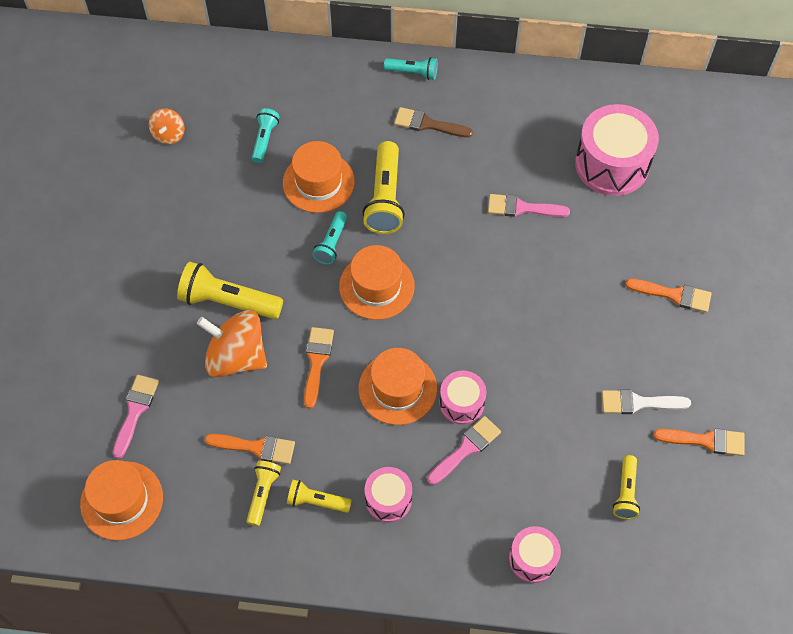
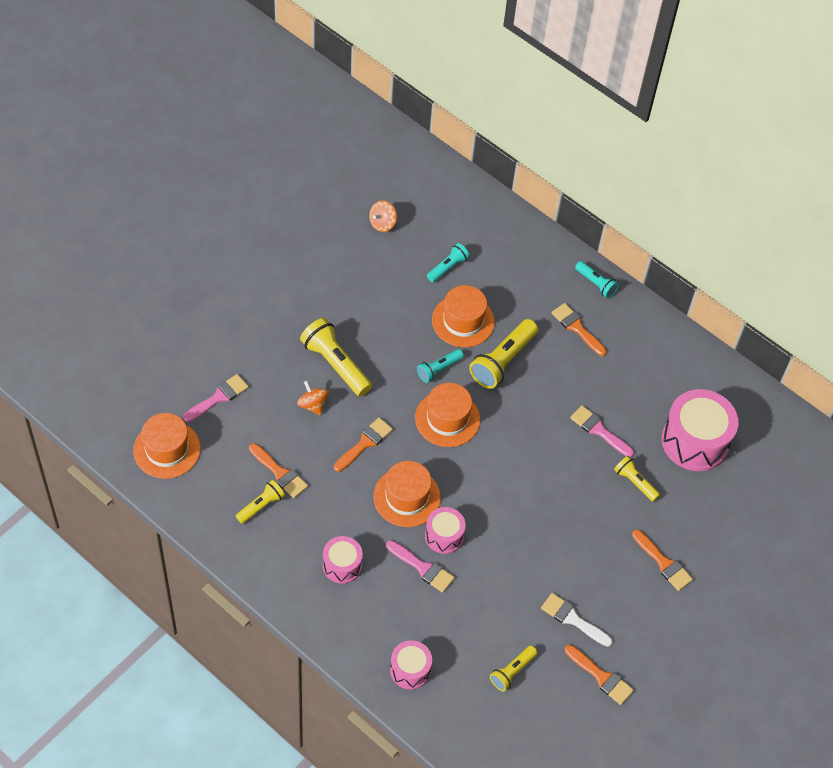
camera: 30 degrees right, 5 degrees down
(236, 357) = (312, 405): orange spinning top -> orange spinning top, size x0.52
(316, 501) = (293, 534): yellow flashlight -> yellow flashlight (635, 482)
(428, 124) = (577, 328): brown brush -> orange brush
(466, 448) = (422, 568): pink brush -> pink brush turned 45 degrees clockwise

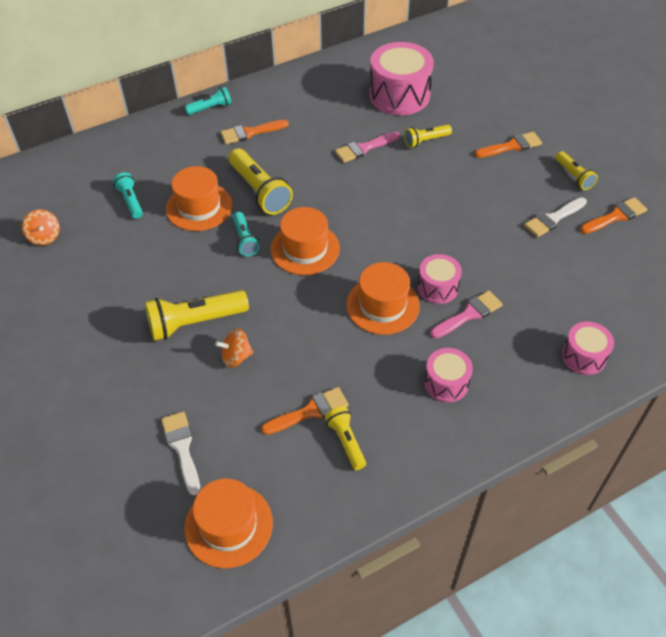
camera: 65 degrees left, 5 degrees down
(218, 397) = (182, 448): pink brush -> white brush
(365, 443) = (304, 323): orange brush -> none
(512, 672) = (600, 276): yellow flashlight -> yellow flashlight (574, 176)

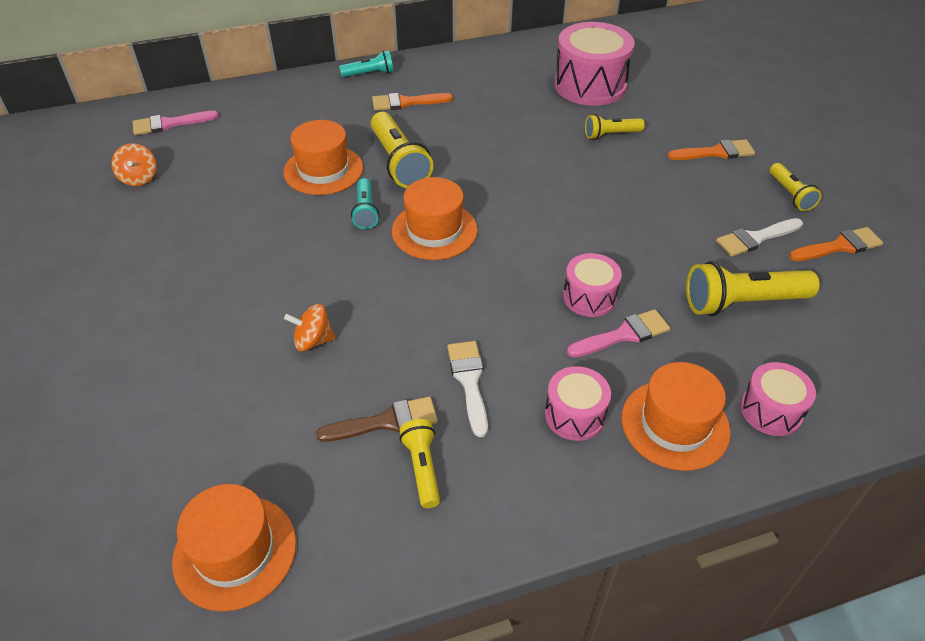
camera: 10 degrees right, 5 degrees down
(130, 201) = (248, 154): turquoise flashlight -> none
(182, 448) = (209, 440): white brush -> white brush (469, 381)
(195, 323) = (276, 294): yellow flashlight -> yellow flashlight (742, 303)
(310, 411) = (386, 422): orange brush -> brown brush
(364, 148) = (534, 133): pink brush -> pink brush (169, 124)
(382, 305) = (514, 307): orange hat -> orange hat (675, 424)

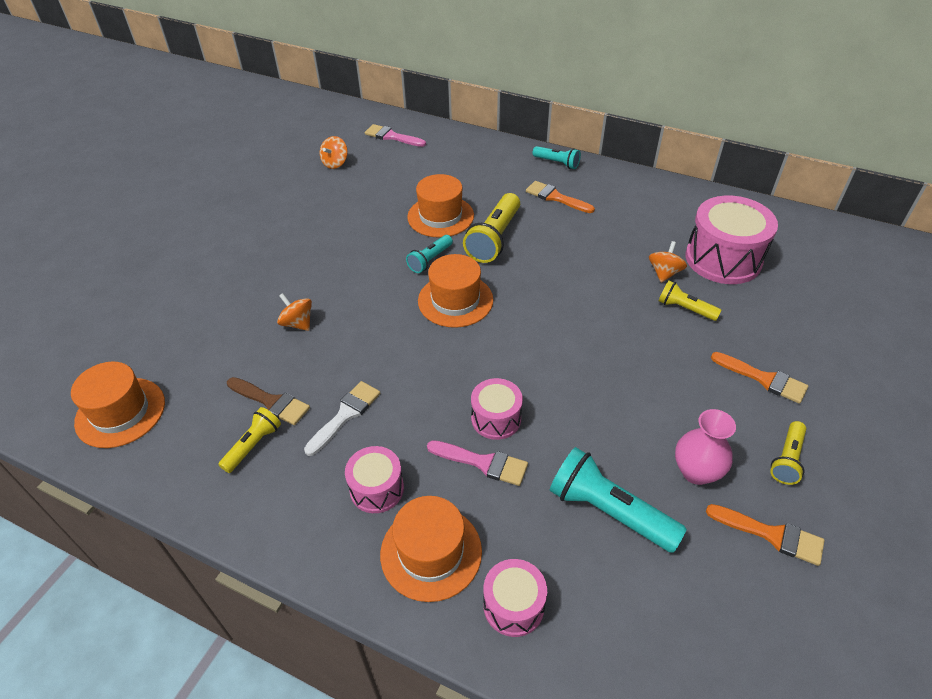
camera: 45 degrees right, 0 degrees up
(564, 117) = (664, 273): none -> orange spinning top
(742, 303) = (608, 511): yellow flashlight -> turquoise flashlight
(755, 238) = (696, 471): white brush -> pink vase

